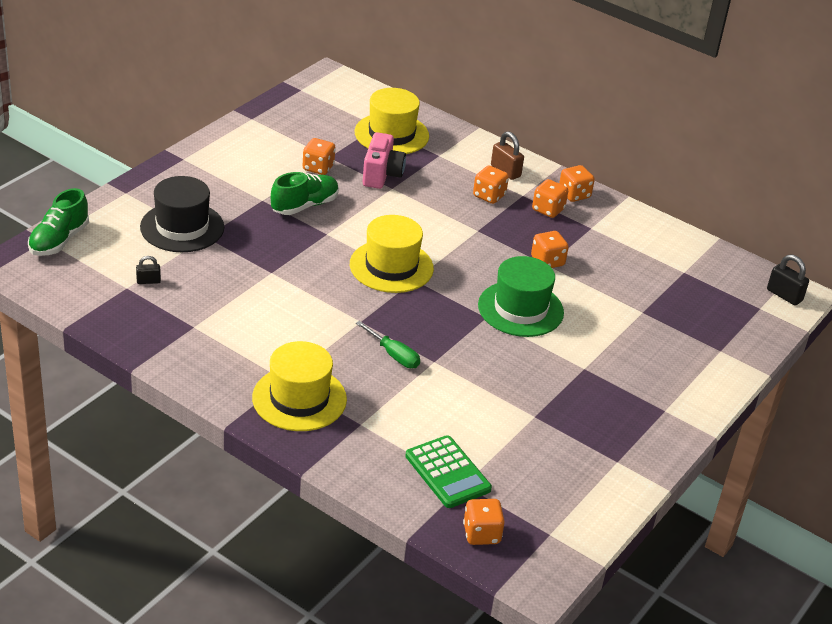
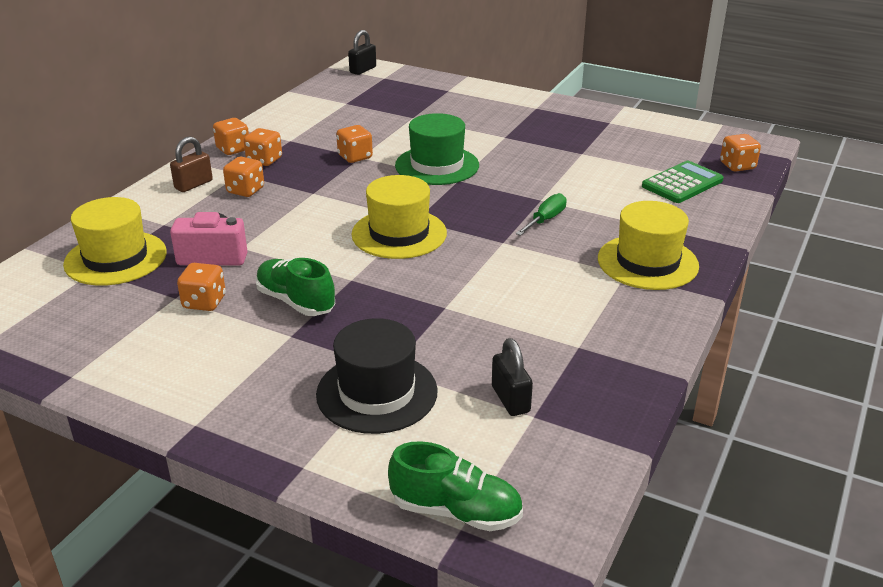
camera: 95 degrees left, 5 degrees down
(148, 281) = (510, 399): black padlock -> black padlock, size x1.62

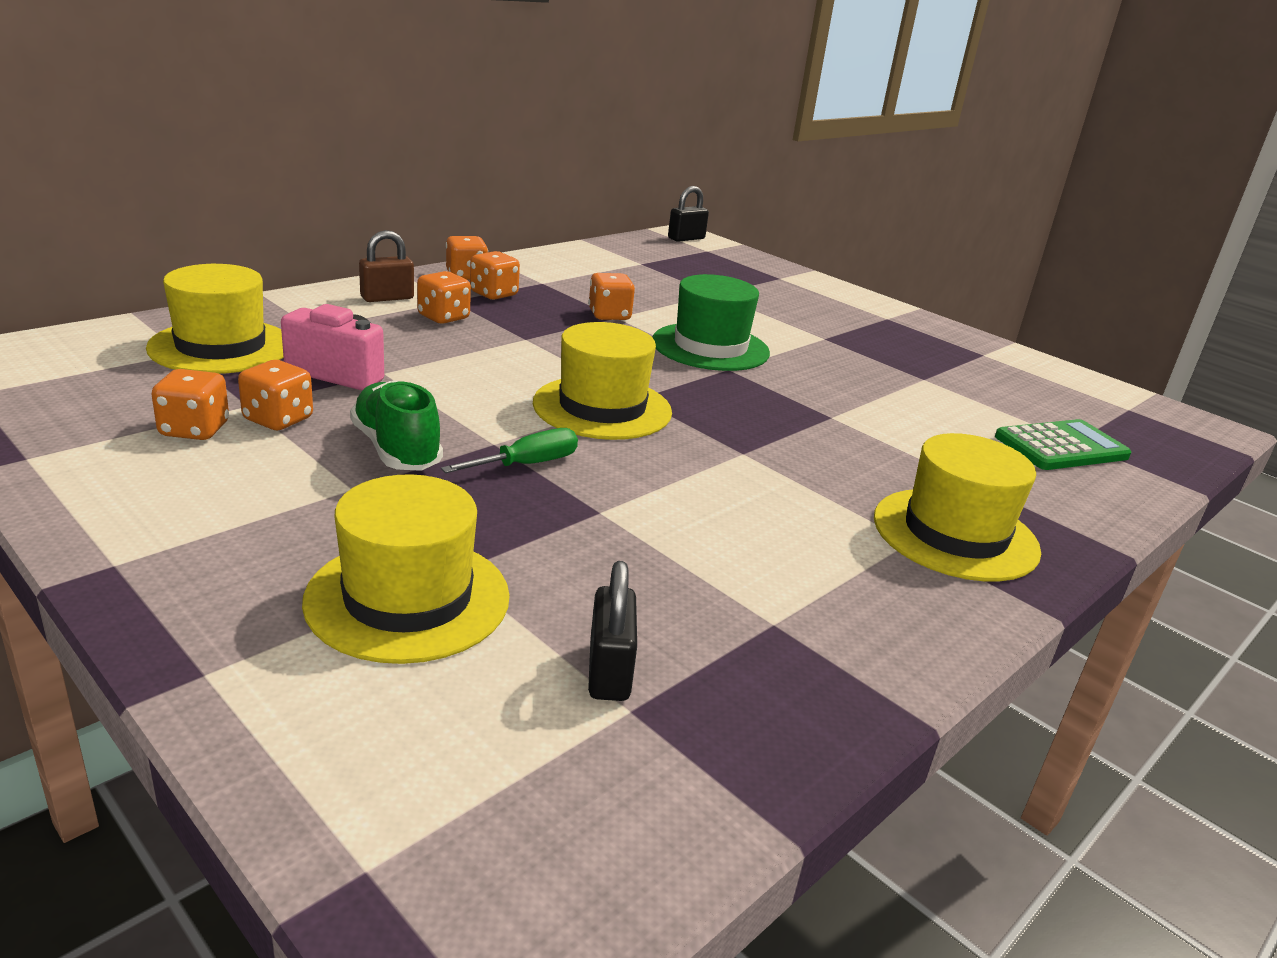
camera: 15 degrees right, 5 degrees down
(377, 393) = (408, 598): black hat -> yellow hat
(456, 511) = (382, 833): green shoe -> none
(545, 220) = (824, 441): green screwdriver -> green screwdriver (527, 464)
(737, 166) = (1160, 446): orange dice -> orange dice (194, 430)

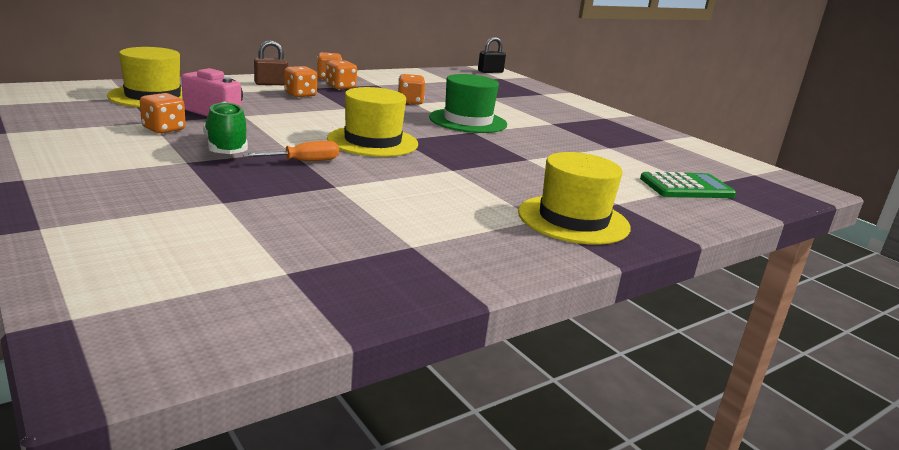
camera: 10 degrees right, 5 degrees down
(194, 430) = (111, 129): orange dice -> none
(408, 598) = (184, 210): yellow hat -> none
(527, 464) = (303, 162): green screwdriver -> orange screwdriver
(609, 671) = (286, 254): black padlock -> none

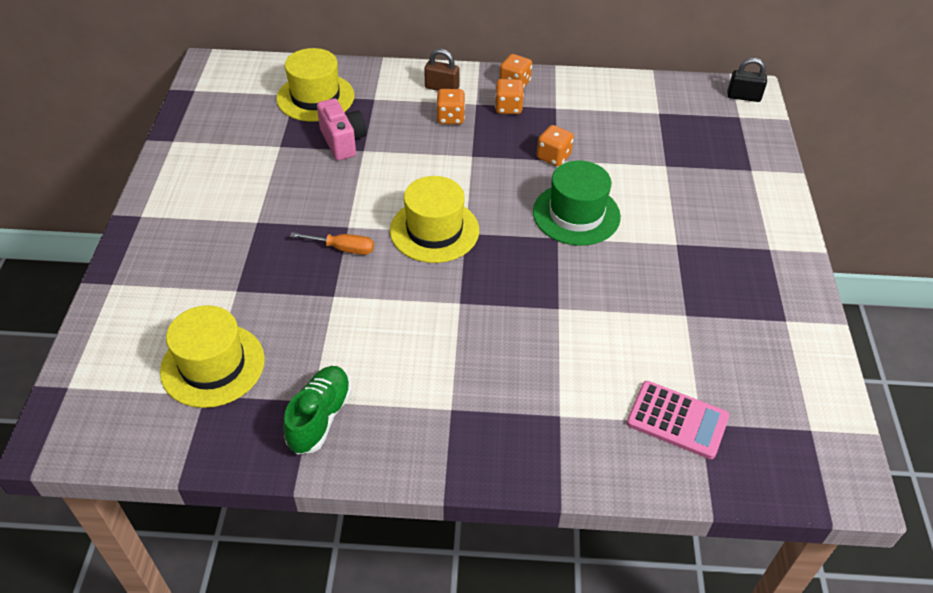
camera: 40 degrees right, 25 degrees up
(164, 129) = (280, 162): orange dice -> none
(226, 148) = (302, 208): green shoe -> green shoe (320, 417)
(573, 220) = (482, 422): yellow hat -> yellow hat (213, 365)
(686, 187) = (677, 420): green calculator -> pink calculator

